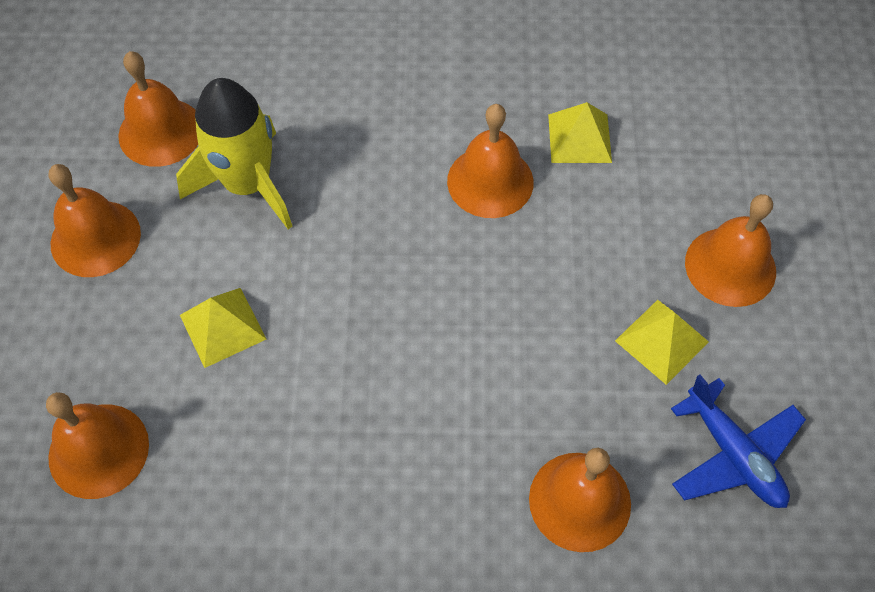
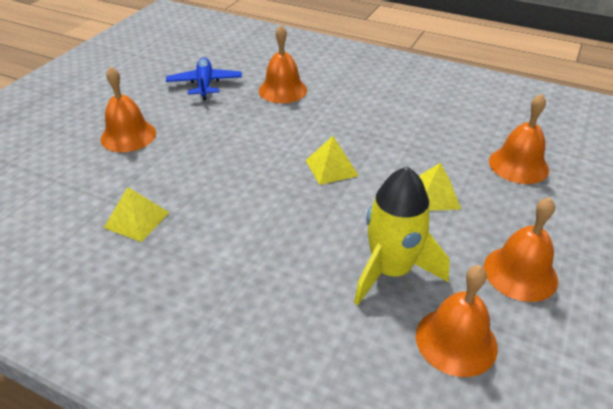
camera: 155 degrees left, 20 degrees down
(490, 181) = (218, 215): orange bell -> none
(661, 341) = (195, 121): yellow pyramid -> yellow pyramid (331, 168)

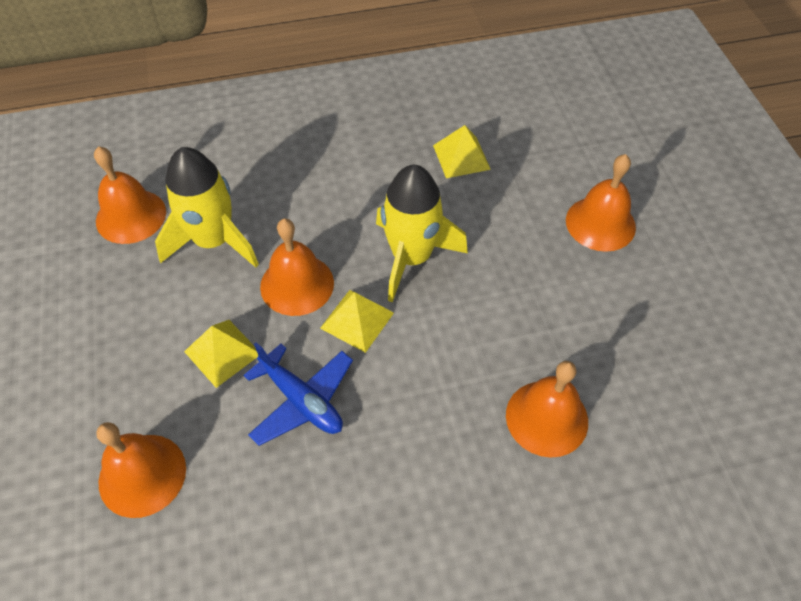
camera: 140 degrees right, 15 degrees up
(205, 84) = (649, 355): blue plane -> blue plane (301, 400)
(259, 179) = (412, 257): none -> yellow rocket
(520, 273) = (96, 307): orange bell -> orange bell (297, 284)

